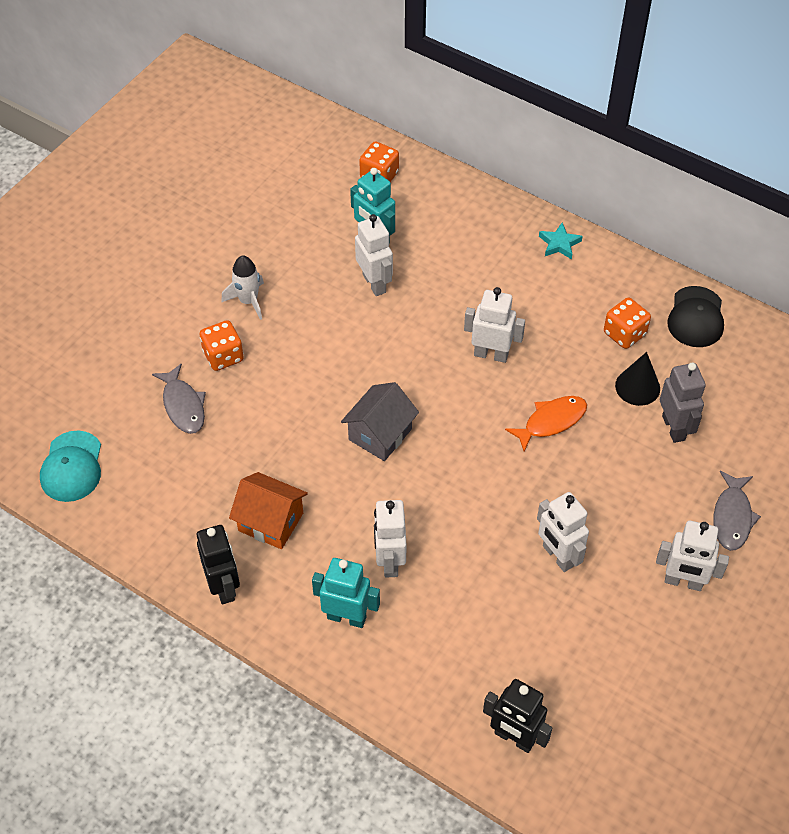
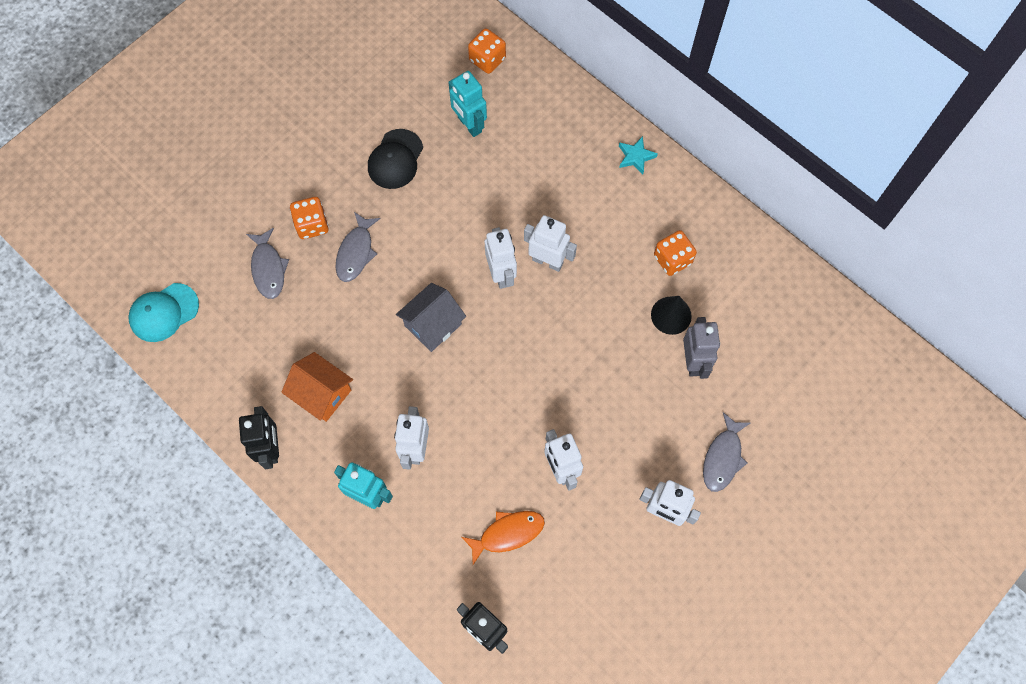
camera: 10 degrees right, 15 degrees up
(72, 467) = (164, 312): turquoise cap -> turquoise cap turned 45 degrees clockwise
(248, 301) = (344, 172): white rocket -> none
(278, 376) = (356, 252): none -> grey fish
(374, 283) = (459, 172): white robot -> white robot (501, 274)
(551, 421) = (585, 337): orange fish -> orange fish (507, 533)
(696, 317) = (742, 253): black cap -> black cap (395, 159)

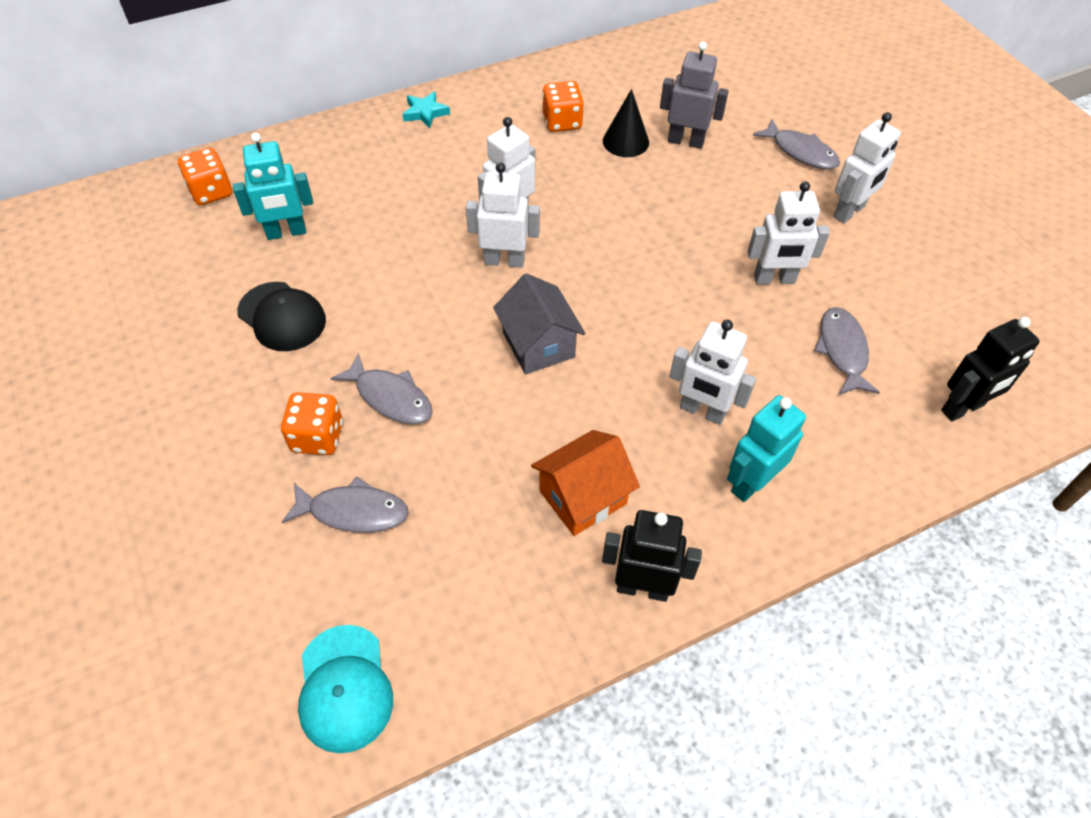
camera: 70 degrees left, 15 degrees down
(507, 533) = (842, 351): orange fish -> grey fish

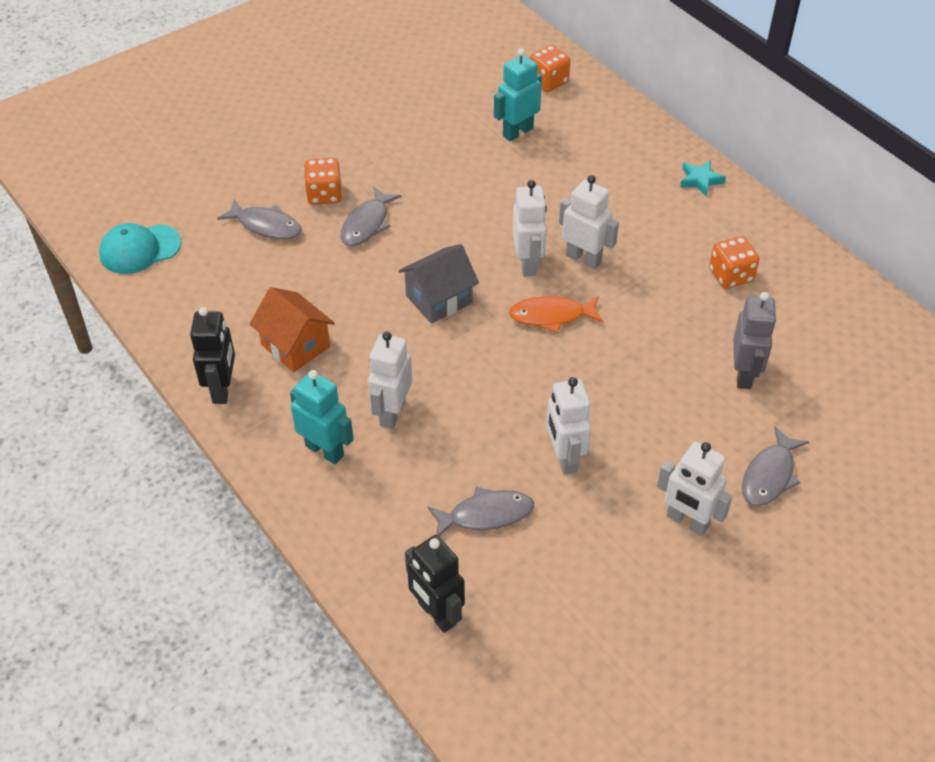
camera: 80 degrees right, 5 degrees down
(282, 317) = (430, 151): black cap -> none
(286, 232) = (517, 132): turquoise robot -> turquoise robot turned 75 degrees clockwise
(353, 511) = (266, 226): grey fish -> grey fish turned 60 degrees counterclockwise
(585, 255) = (551, 316): none -> orange fish
(625, 141) = (722, 327): black cone -> none

